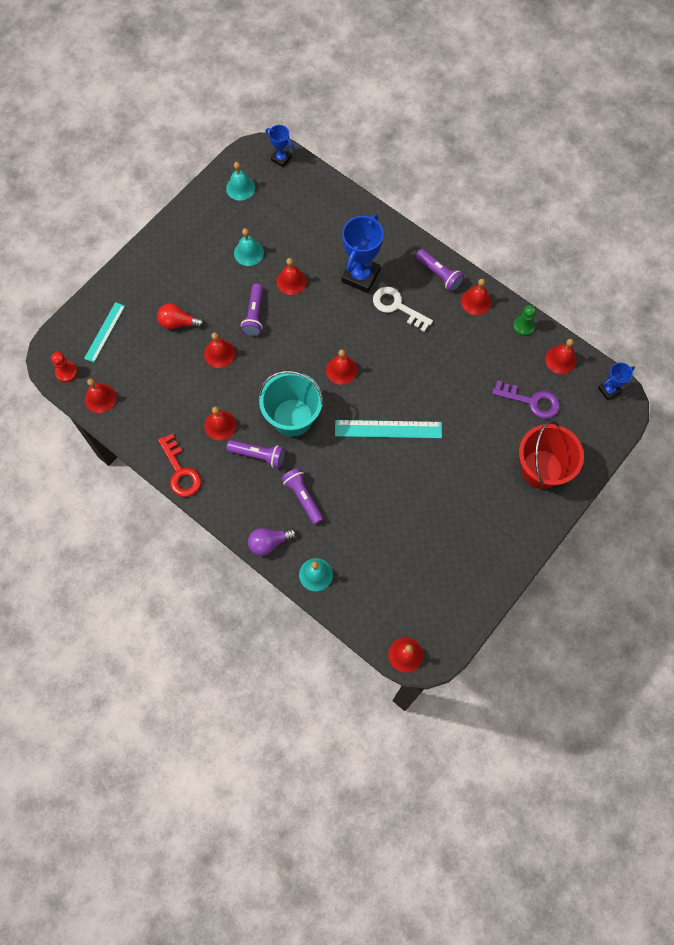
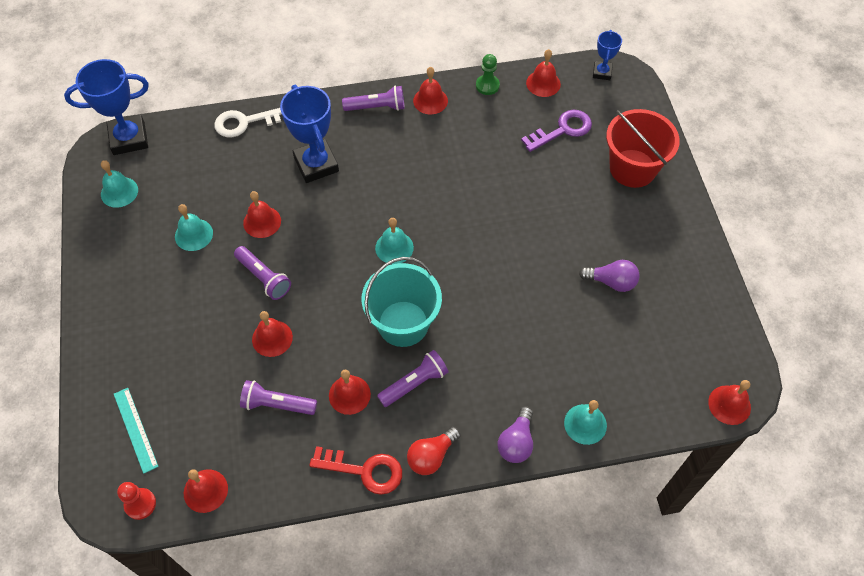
camera: 50 degrees left, 10 degrees down
(178, 323) = (200, 351): red light bulb -> red light bulb (431, 456)
(281, 159) = (129, 138): blue trophy -> blue trophy, size x1.86
(303, 497) = (494, 376): purple flashlight -> purple flashlight (277, 404)
(341, 370) = (394, 247): red bell -> turquoise bell
(388, 429) = (489, 253): turquoise ruler -> none
(397, 307) = (376, 159): white key -> white key (246, 122)
(434, 519) = (611, 282): none -> purple light bulb

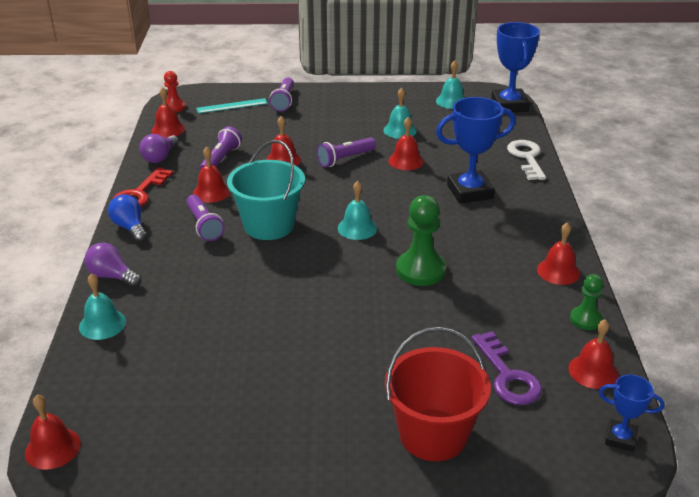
camera: 100 degrees right, 25 degrees down
(377, 107) = (547, 233): purple flashlight -> purple flashlight (284, 101)
(431, 456) = (130, 227): red light bulb -> blue light bulb
(449, 192) = (420, 270): none -> green pawn
(611, 282) = (261, 377): purple light bulb -> purple light bulb (160, 157)

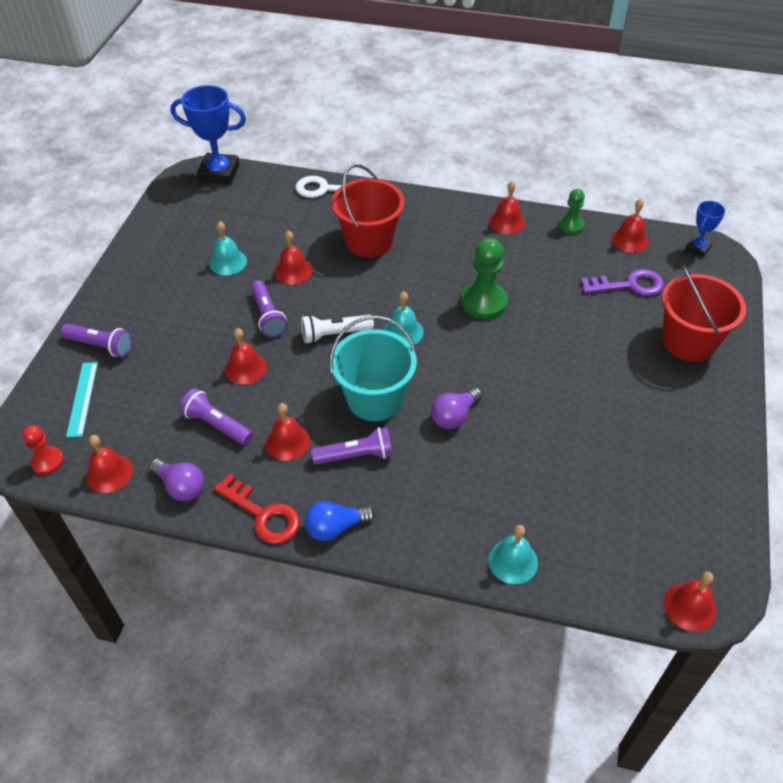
camera: 75 degrees left, 15 degrees up
(112, 276) = (429, 549): purple light bulb -> purple light bulb (454, 416)
(338, 193) = (334, 334): none -> white flashlight
(451, 101) = (186, 210): turquoise bell -> none
(470, 192) = (369, 241): blue trophy -> red bucket

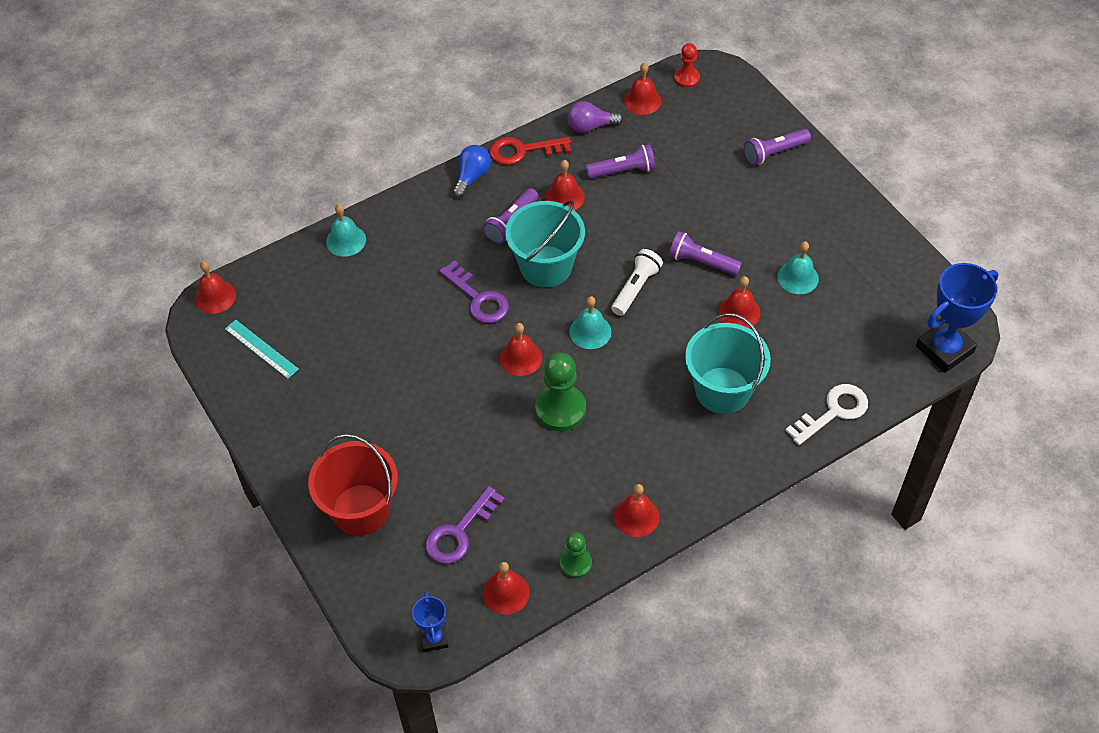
camera: 135 degrees right, 5 degrees up
(82, 398) = (727, 119): turquoise ruler -> turquoise ruler (261, 349)
(245, 368) = (660, 216): red bell -> red bell (521, 358)
(369, 241) = (722, 390): red bucket -> turquoise bucket
(454, 416) = (478, 298): purple light bulb -> purple key

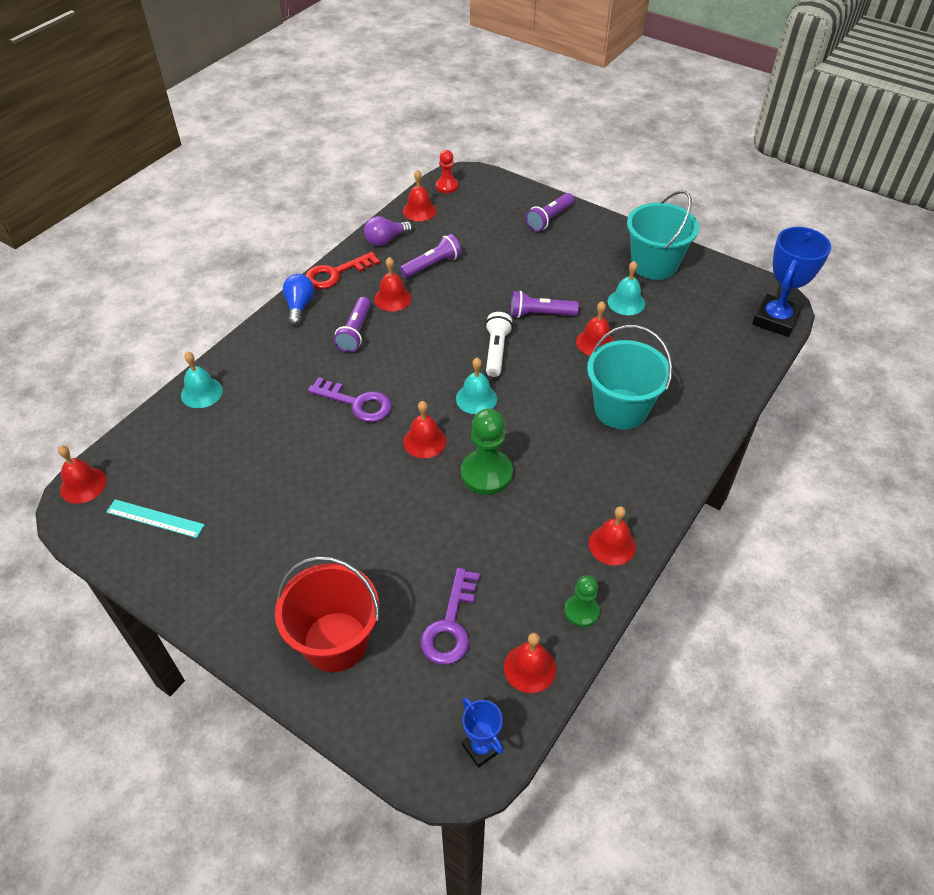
camera: 25 degrees left, 5 degrees down
(546, 266) = (406, 358): turquoise bucket -> turquoise bucket (654, 264)
(833, 412) = (723, 395): white key -> none

